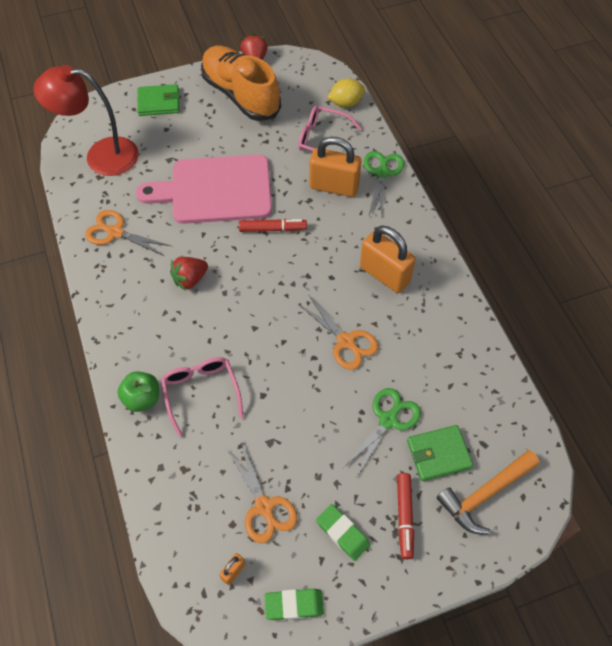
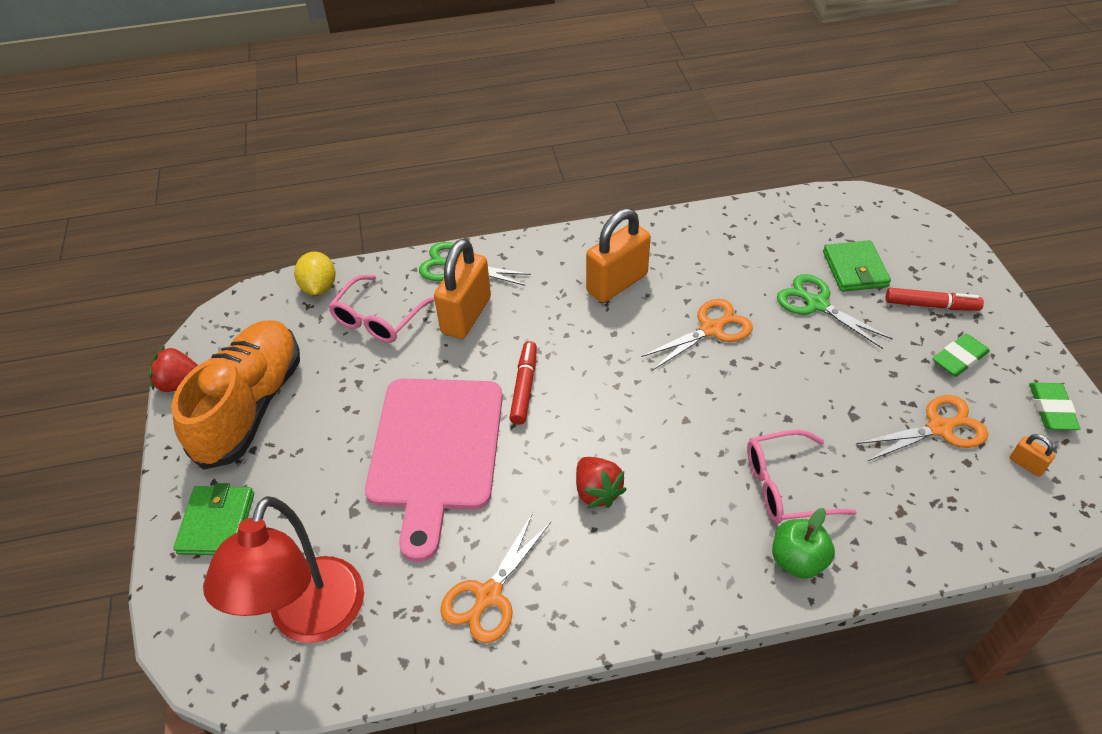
camera: 80 degrees left, 10 degrees down
(241, 95) = (250, 406): orange shoe -> orange shoe turned 135 degrees clockwise
(485, 494) = (896, 242): orange hammer -> none

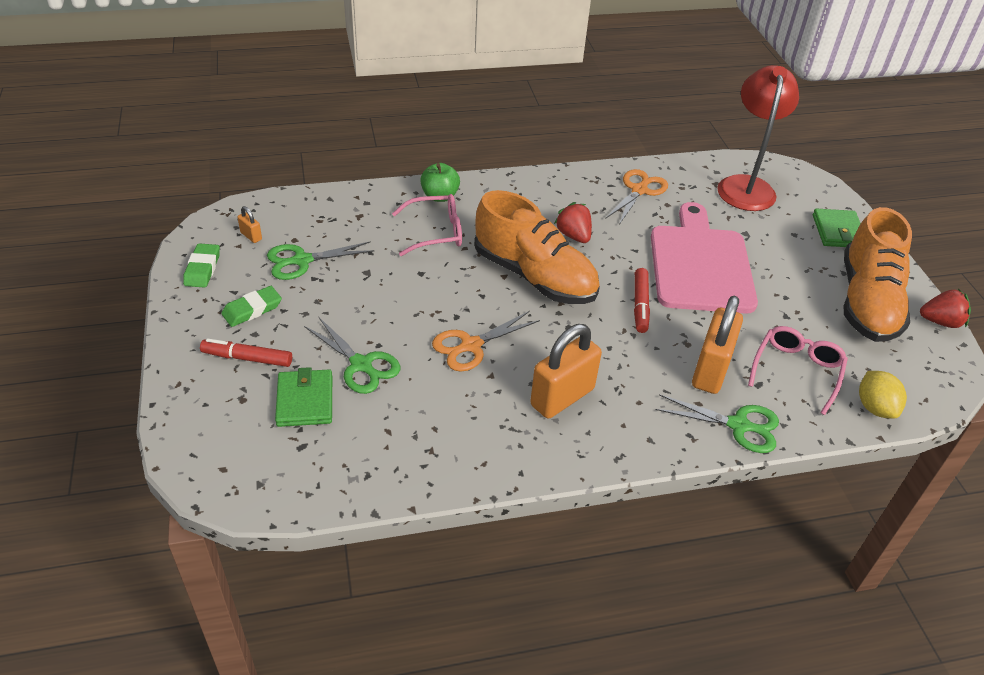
camera: 175 degrees right, 5 degrees down
(648, 421) = (534, 276): none -> orange shoe
(939, 428) = (302, 261): orange scissors -> green scissors

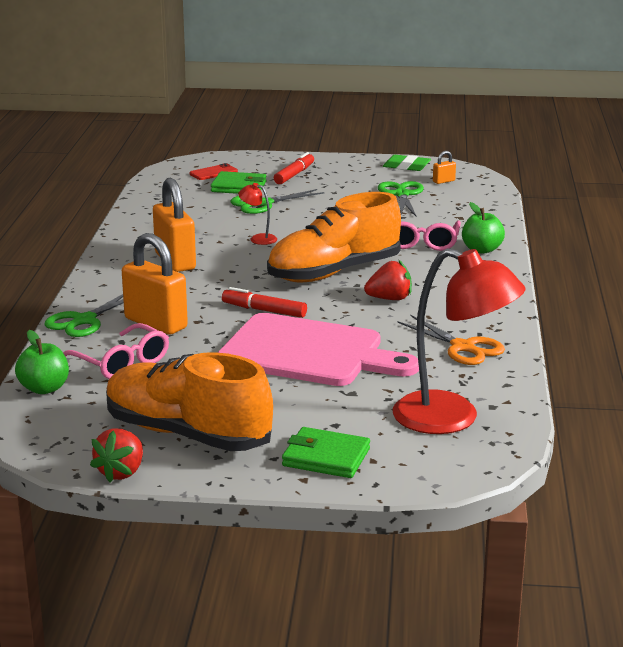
camera: 110 degrees right, 20 degrees down
(252, 309) = (348, 178): green eraser -> none
(252, 441) = (213, 173): none -> red phone
(471, 345) = (258, 238): orange scissors -> red lamp
(875, 407) = (44, 388): yellow lemon -> green apple

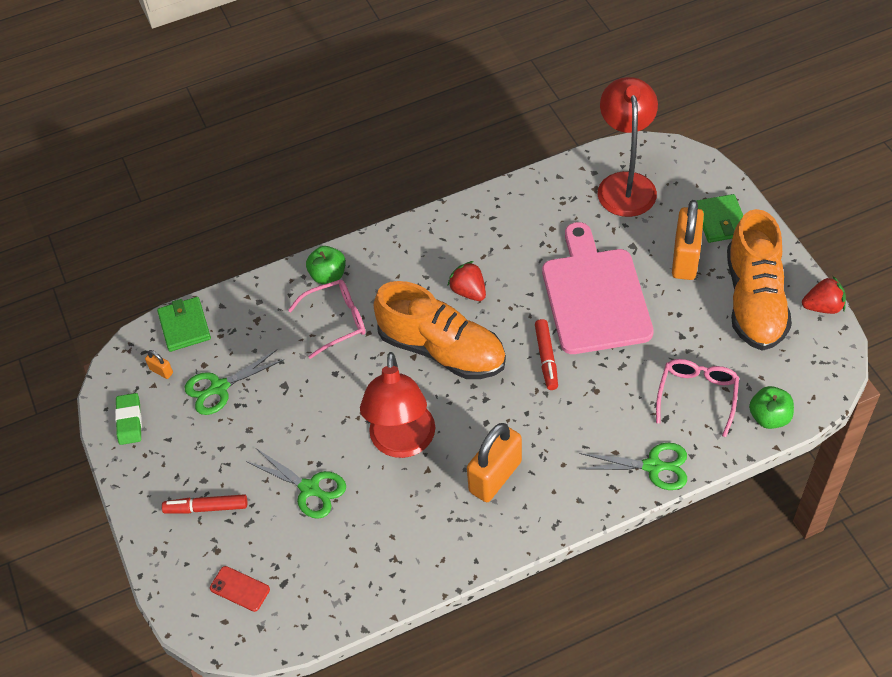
camera: 115 degrees left, 30 degrees up
(156, 323) = (621, 414): orange padlock -> orange padlock (685, 259)
(239, 187) = (272, 538): green wallet -> green wallet (184, 326)
(258, 238) = (402, 443): red lamp -> red lamp, size x2.40
(463, 347) = (521, 217): orange scissors -> none

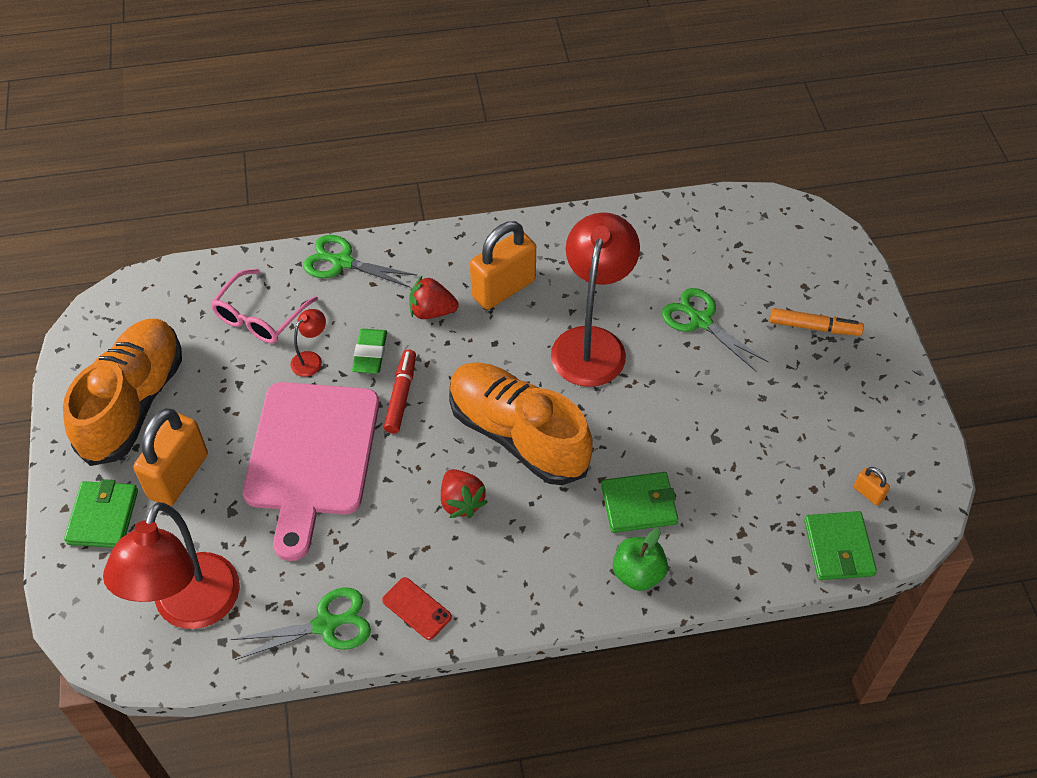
camera: 170 degrees left, 0 degrees up
(129, 421) = (906, 440): green eraser -> green eraser (370, 354)
(206, 508) = (814, 327): red marker -> orange marker
(219, 387) = (795, 454): green scissors -> green scissors (325, 625)
(239, 589) = (782, 248): red phone -> red phone (417, 608)
(336, 321) = (639, 504): pink glasses -> green wallet
(633, 369) = (311, 359): none -> red lamp
(769, 417) = (201, 279): green apple -> none
(823, 307) = (64, 377): red strawberry -> red strawberry (432, 311)

